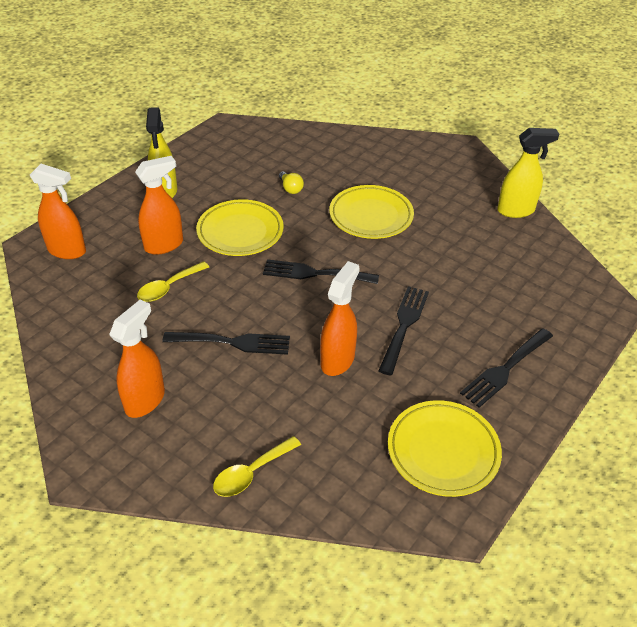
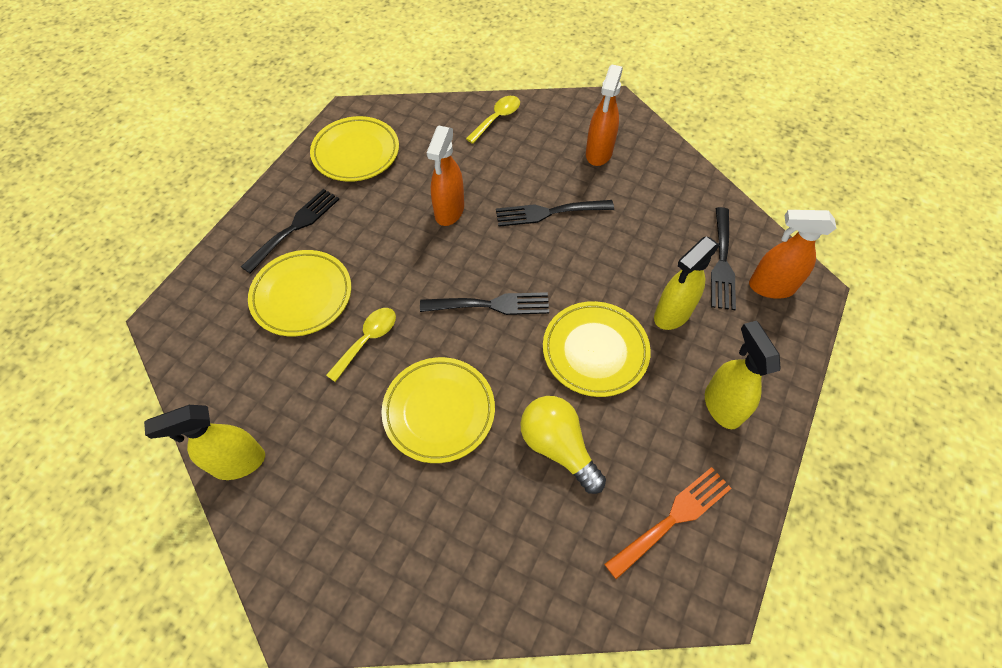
camera: 170 degrees right, 15 degrees up
(164, 245) = (672, 314): orange spray bottle -> yellow spray bottle
(169, 287) = (637, 260): yellow spoon -> yellow spoon (367, 340)
(232, 152) = (673, 518): none -> orange fork
(290, 188) = (558, 447): yellow light bulb -> yellow light bulb, size x1.96
(404, 325) = (390, 257): black fork -> black fork (722, 262)
(487, 305) = (302, 296): none -> yellow plate

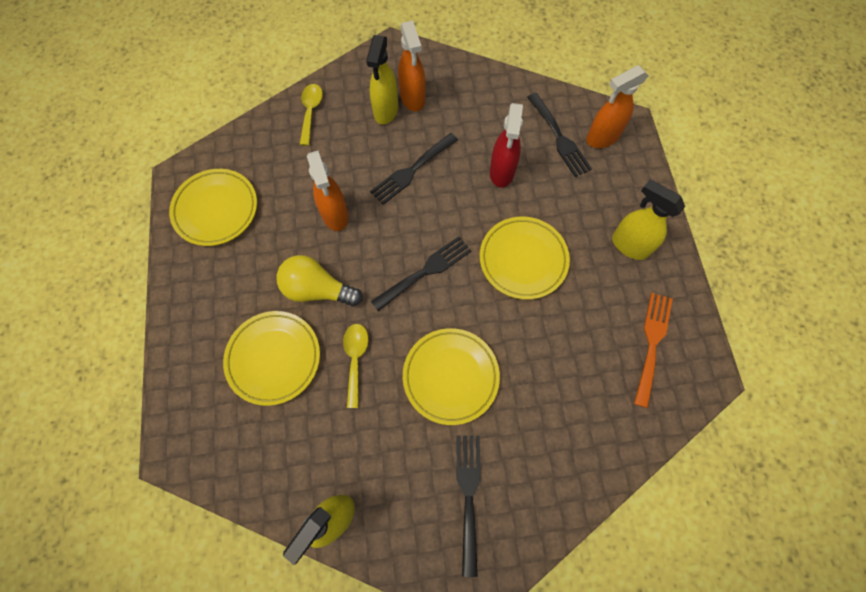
camera: 35 degrees left, 10 degrees up
(295, 227) = (218, 306): black fork -> black fork (468, 495)
(558, 447) = (549, 345): yellow light bulb -> yellow light bulb (317, 289)
(636, 261) = (501, 172): none -> red spray bottle
(672, 314) = (554, 199): yellow spray bottle -> yellow spray bottle (385, 111)

